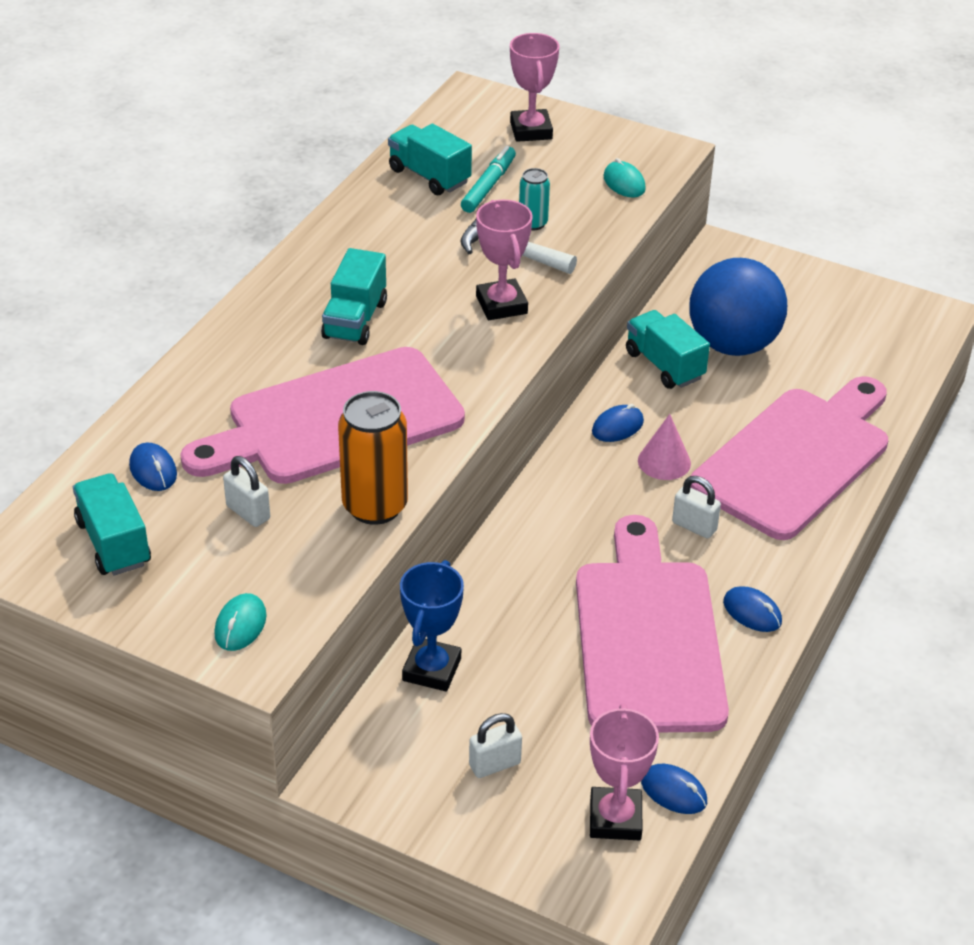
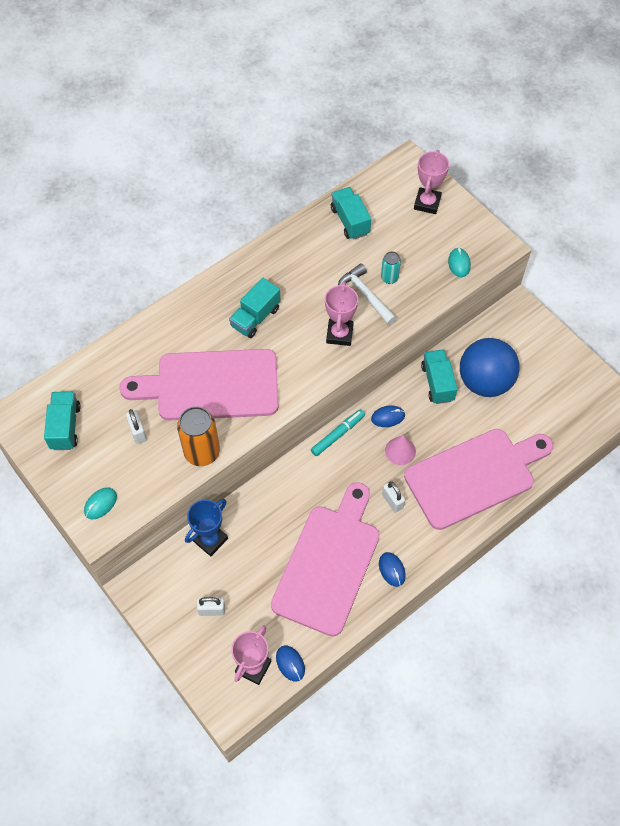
camera: 25 degrees right, 20 degrees up
(153, 470) = (105, 386): blue mouse -> none
(488, 186) = (379, 240): turquoise marker -> turquoise marker (338, 434)

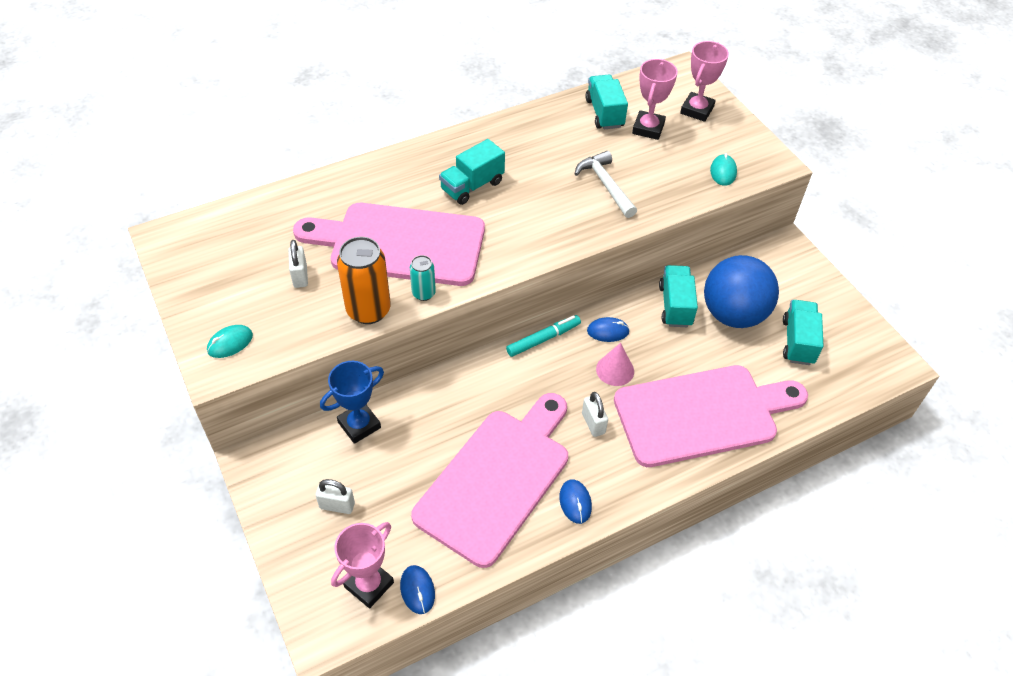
camera: 10 degrees right, 10 degrees down
(65, 427) = (219, 256): turquoise truck -> turquoise truck (798, 341)
(339, 334) = (566, 218): pink trophy -> pink trophy (648, 128)
(389, 278) = (637, 173): turquoise can -> turquoise can (423, 293)

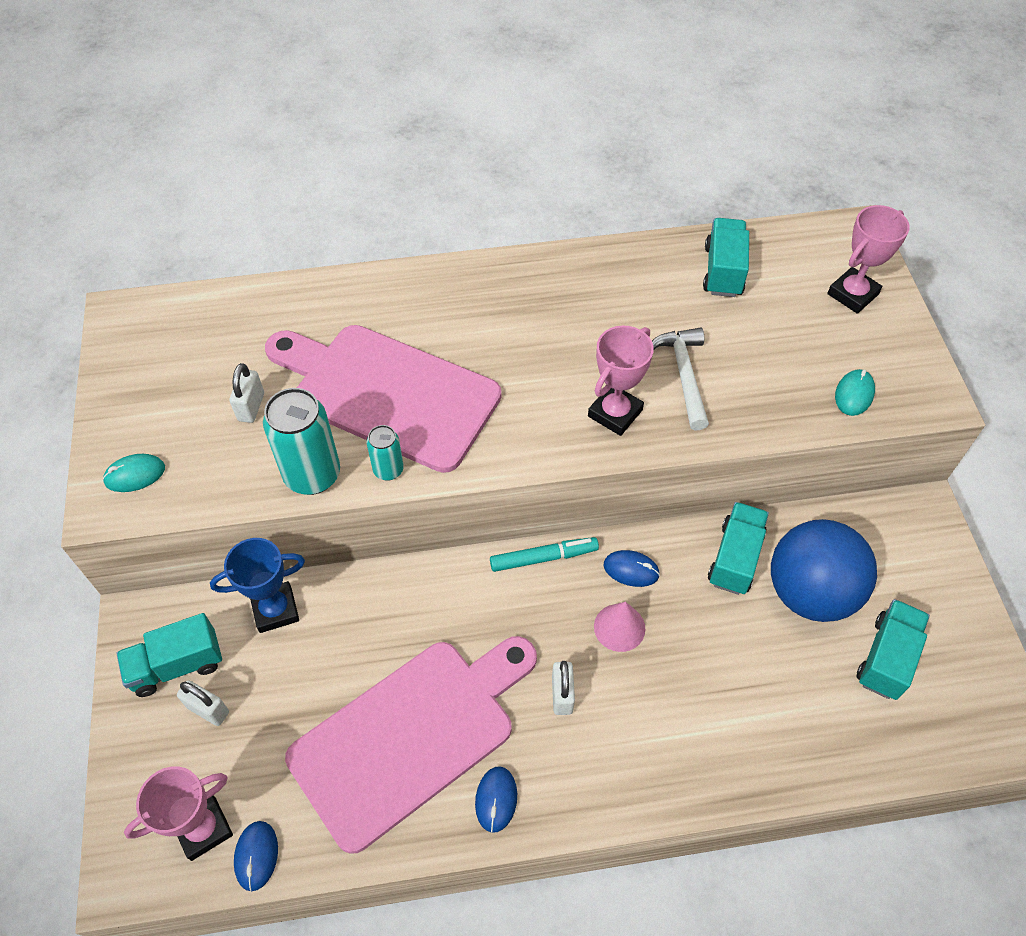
camera: 20 degrees right, 5 degrees up
(368, 310) = (312, 475): orange can -> turquoise can
(472, 186) = (509, 335): turquoise truck -> turquoise truck (177, 665)
(648, 128) = (774, 306): pink trophy -> pink trophy (615, 413)
(702, 414) = (712, 726): pink cutting board -> none

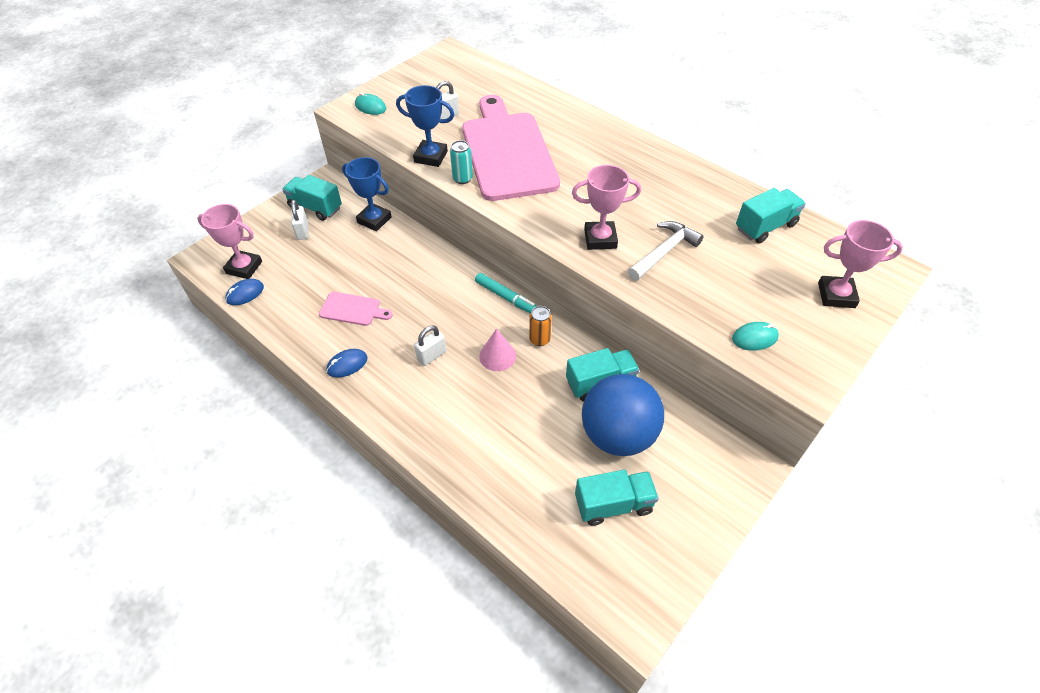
camera: 50 degrees right, 5 degrees down
(312, 475) = (431, 157): turquoise can -> blue trophy
(411, 736) = (353, 309): pink cutting board -> pink cutting board, size x0.42
(631, 570) = (539, 339): blue mouse -> orange can

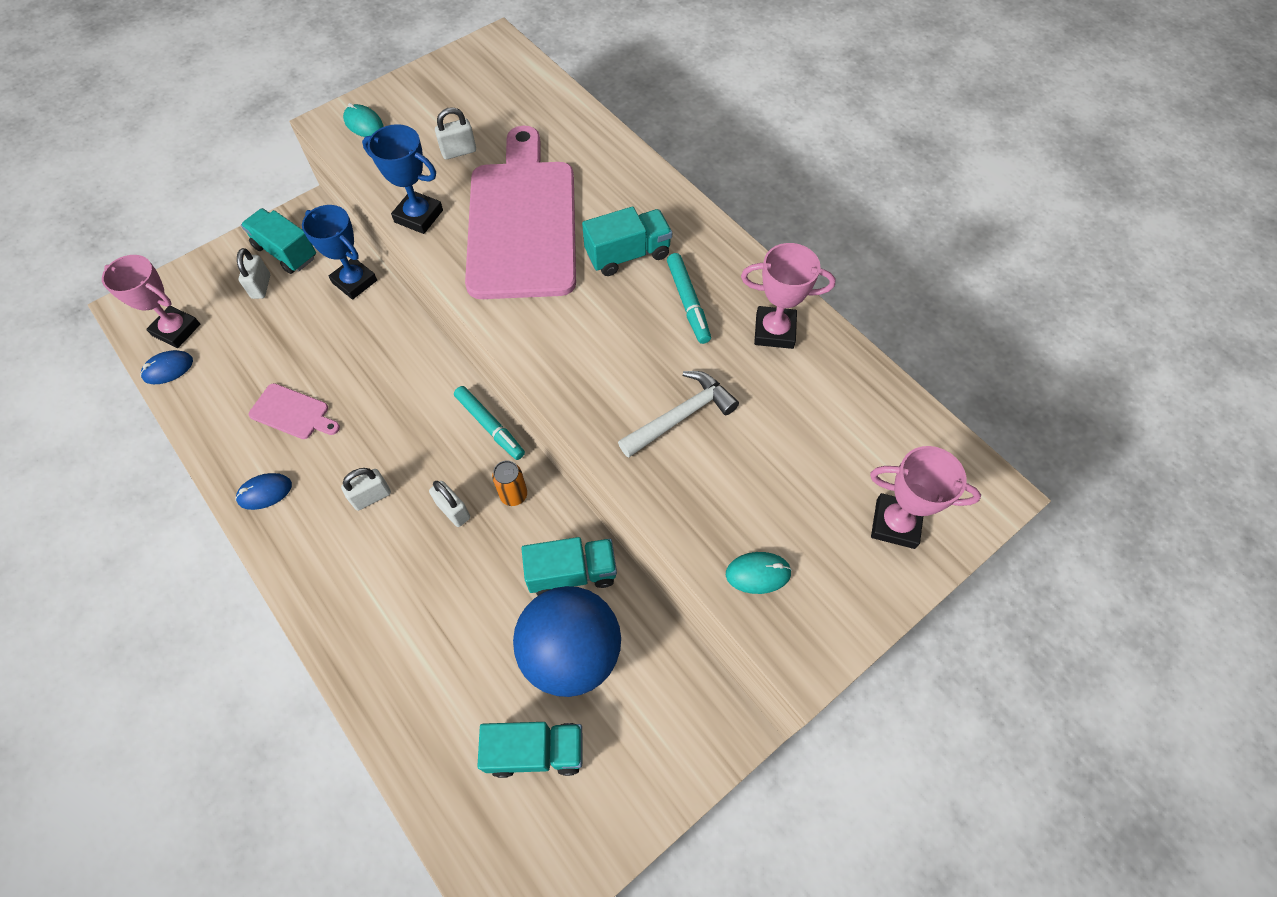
camera: 10 degrees right, 10 degrees up
(462, 179) = (449, 258): turquoise can -> none
(497, 356) = (453, 511): pink cone -> white padlock
(600, 239) = (602, 382): pink trophy -> pink trophy (774, 331)
(643, 185) = (688, 302): none -> turquoise marker
(765, 226) = (835, 395): turquoise truck -> turquoise truck (628, 254)

